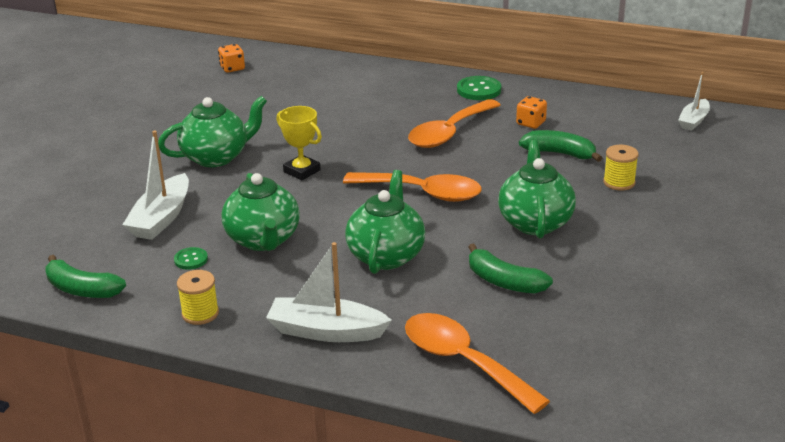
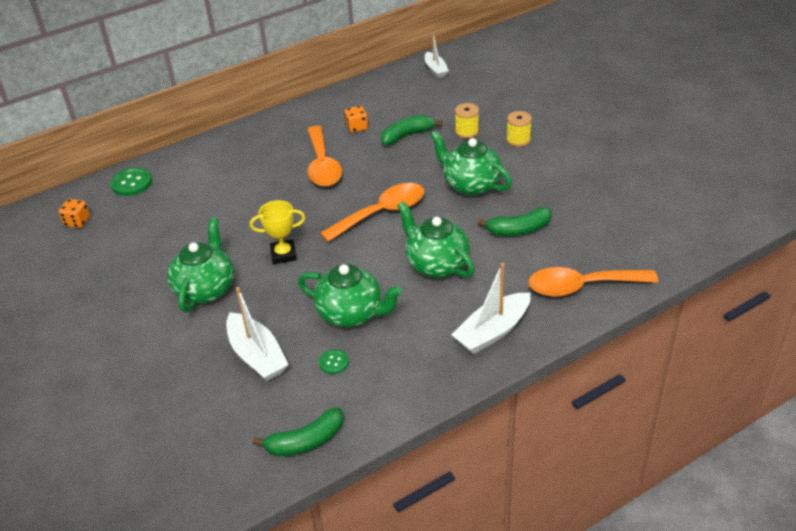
camera: 50 degrees left, 10 degrees up
(200, 313) = (408, 386): yellow spool -> yellow spool (518, 140)
(479, 90) = (285, 126): green button -> green button (132, 183)

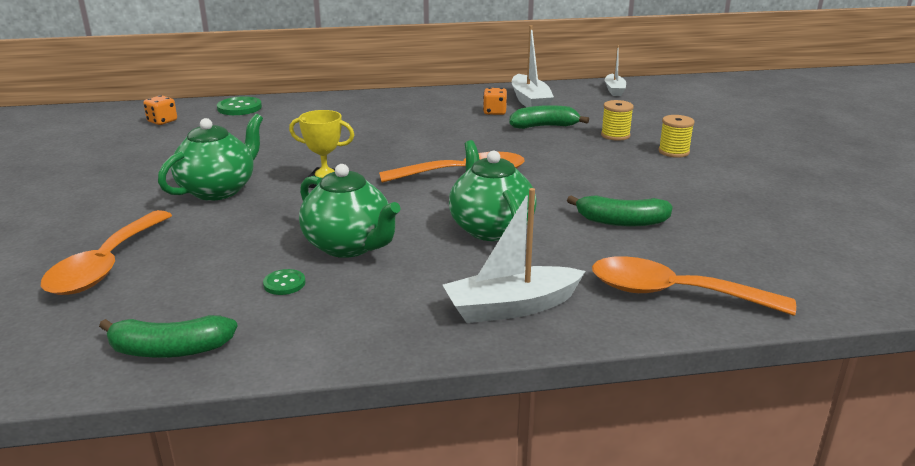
camera: 20 degrees right, 15 degrees down
(257, 355) = (207, 255): white boat -> white boat (530, 101)
(323, 165) = (433, 130): orange spoon -> orange spoon (106, 265)
(470, 185) = (587, 174): green teapot -> none

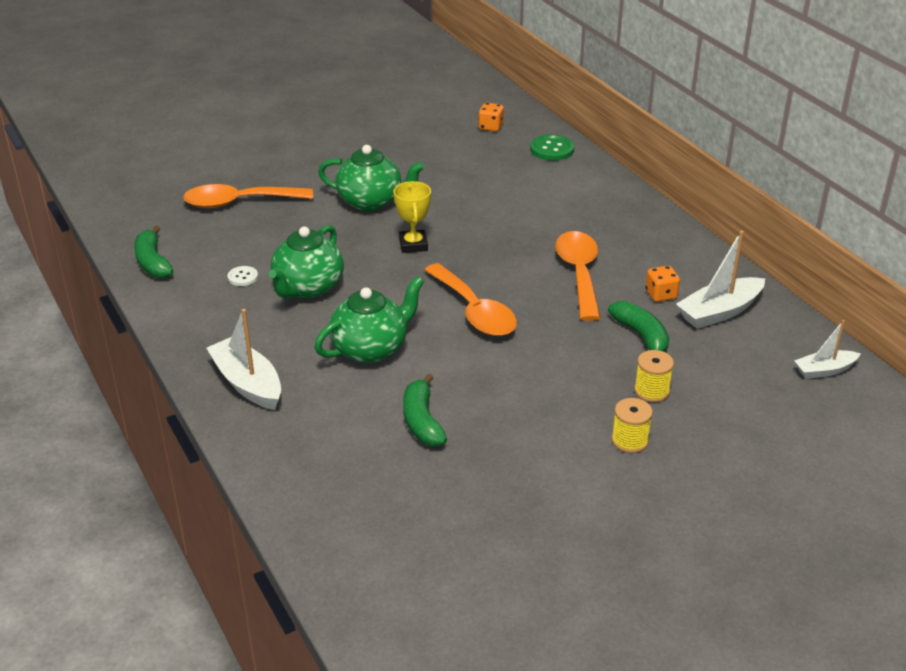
camera: 70 degrees right, 10 degrees up
(284, 283) = (243, 277): green button -> white button
(672, 293) = (299, 464): orange spoon -> orange spoon (579, 273)

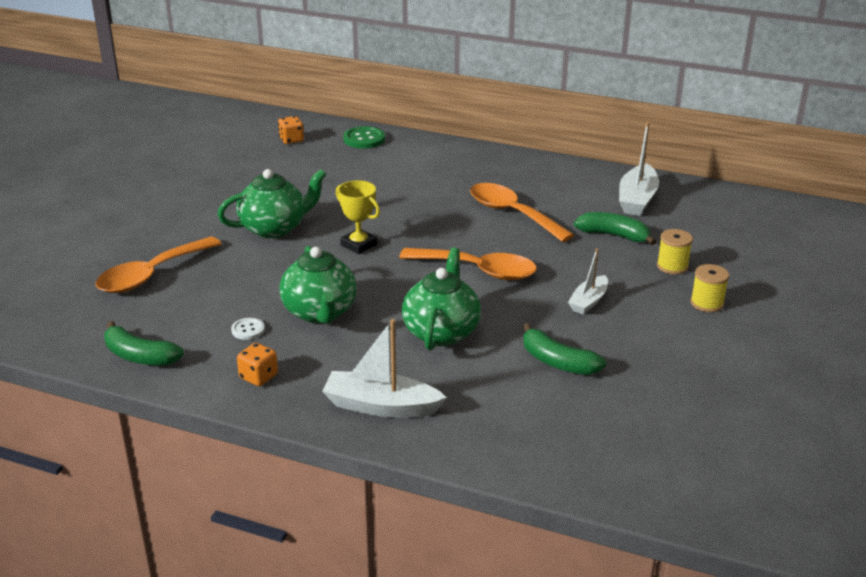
camera: 40 degrees left, 5 degrees down
(661, 295) = (585, 204): orange dice -> orange dice (258, 377)
(824, 370) = (746, 207): white boat -> white boat (588, 301)

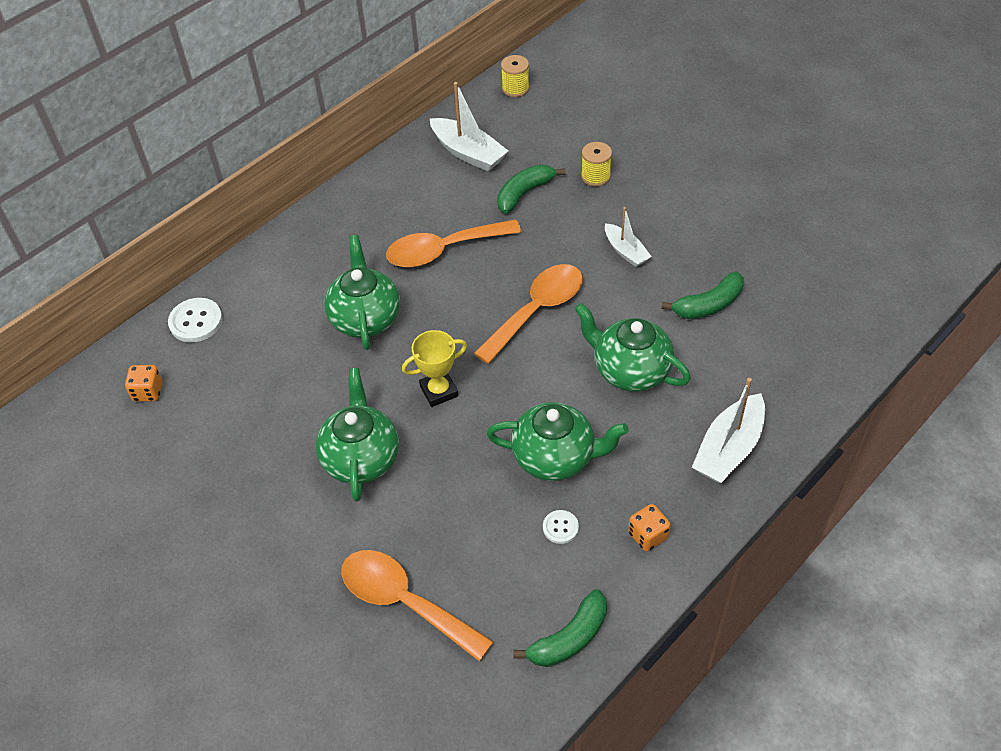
camera: 65 degrees left, 20 degrees up
(151, 275) = (404, 601): orange spoon -> orange spoon turned 150 degrees clockwise
(364, 139) = (196, 321): green button -> white button
(412, 198) = (365, 318): none -> green teapot
(707, 303) = (662, 179): yellow spool -> yellow spool (515, 88)

